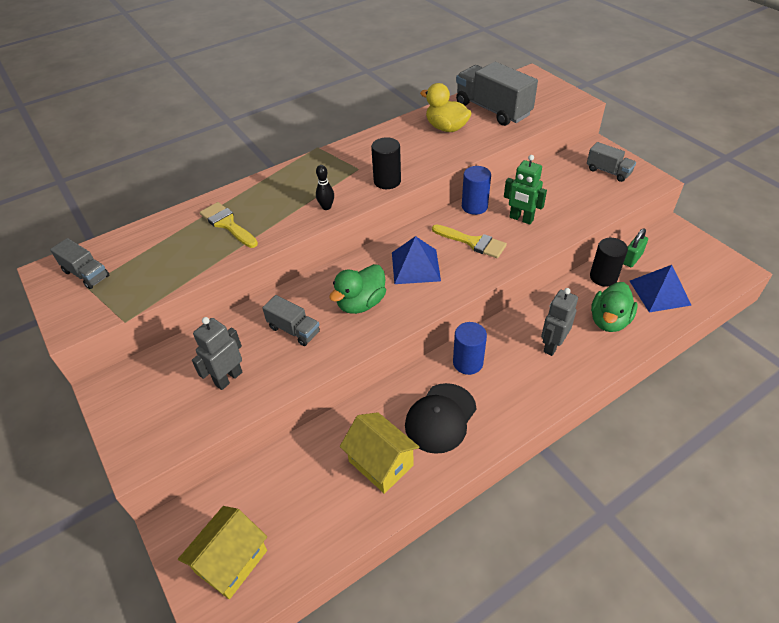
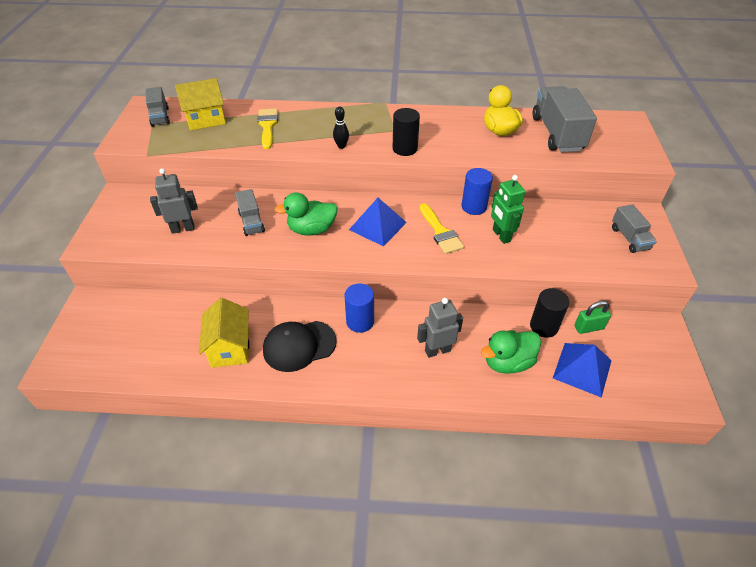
camera: 35 degrees right, 0 degrees up
(232, 562) = (92, 343): yellow house -> yellow house (206, 120)

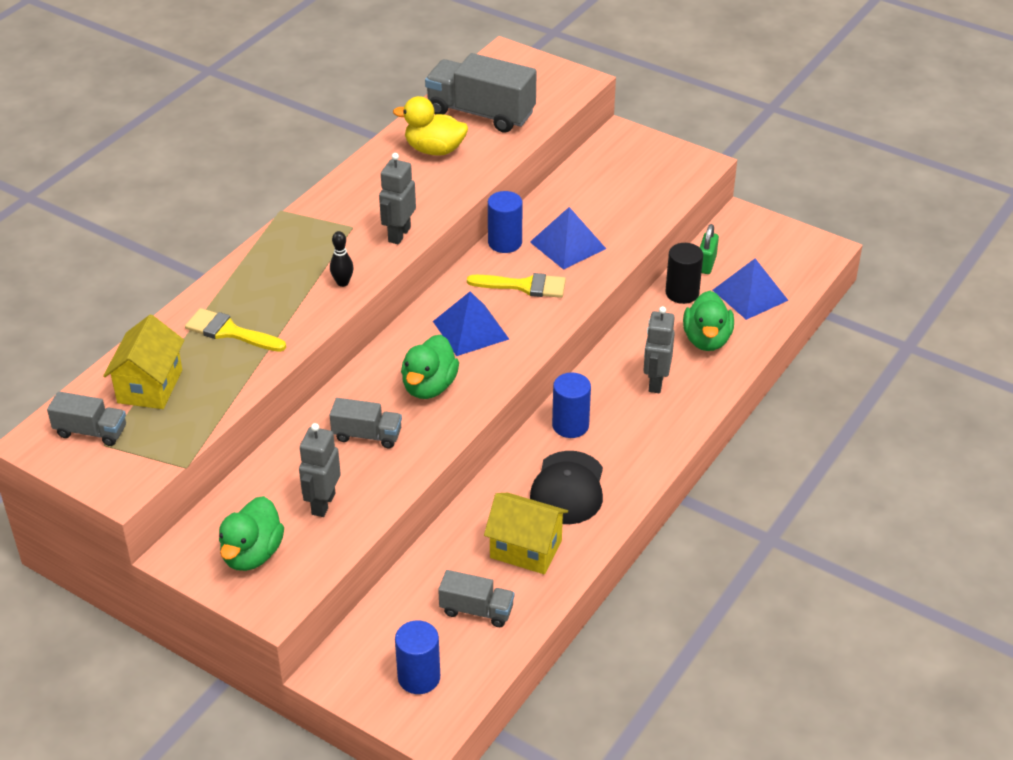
camera: 60 degrees left, 5 degrees down
(96, 342) = (419, 677): none -> blue cylinder
(129, 219) = (252, 554): none -> green duck
(405, 149) = (399, 234): black cylinder -> grey robot
(501, 235) = (568, 245): green robot -> blue pyramid
(629, 238) = (645, 163): grey truck -> grey truck (476, 610)

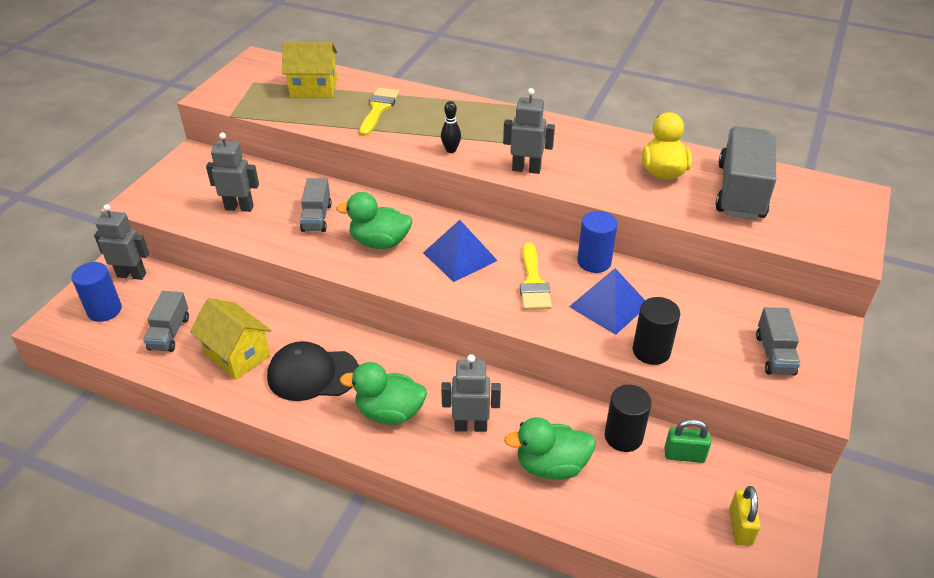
camera: 80 degrees right, 0 degrees up
(91, 432) = (266, 75): grey truck -> grey truck (774, 354)
(252, 554) = (189, 184): green duck -> green duck (389, 412)
(357, 655) = (132, 275): none -> grey robot
(526, 549) = (237, 355): yellow house -> yellow house turned 60 degrees counterclockwise
(570, 425) = (396, 366): blue cylinder -> none
(630, 232) = (651, 351): none -> black cylinder
(750, 295) = (645, 503): blue pyramid -> none
(777, 252) = (740, 527): none -> yellow padlock

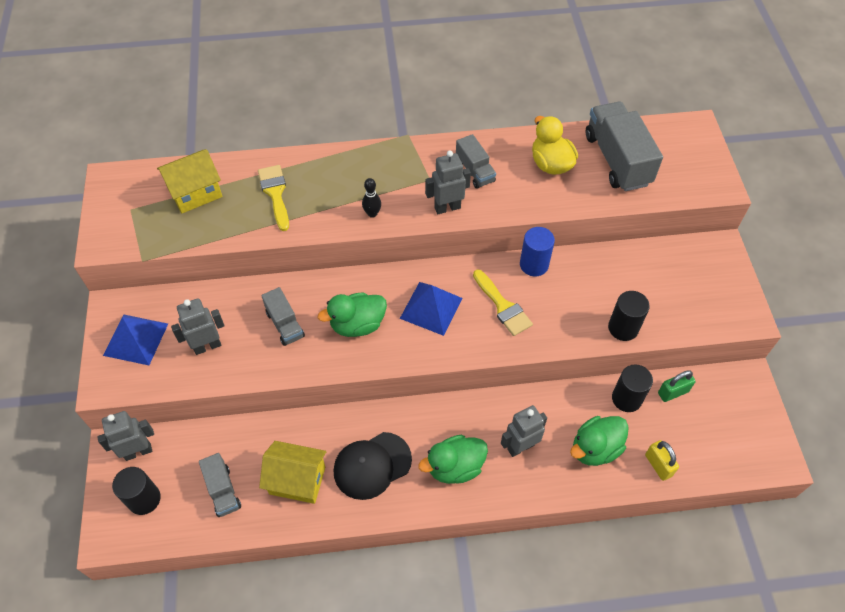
camera: 30 degrees left, 15 degrees up
(104, 310) = (144, 499): blue cylinder -> black cylinder
(609, 305) = (570, 301): blue pyramid -> blue pyramid (136, 339)
(740, 527) = (737, 429): yellow padlock -> yellow padlock (658, 465)
(774, 354) = (701, 289): grey truck -> grey truck (475, 171)

